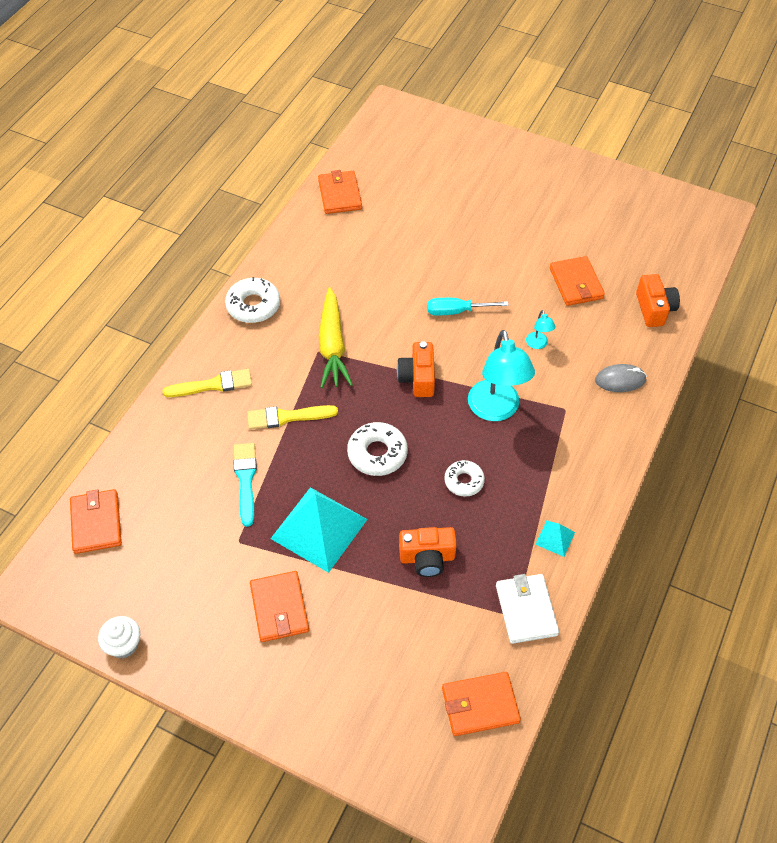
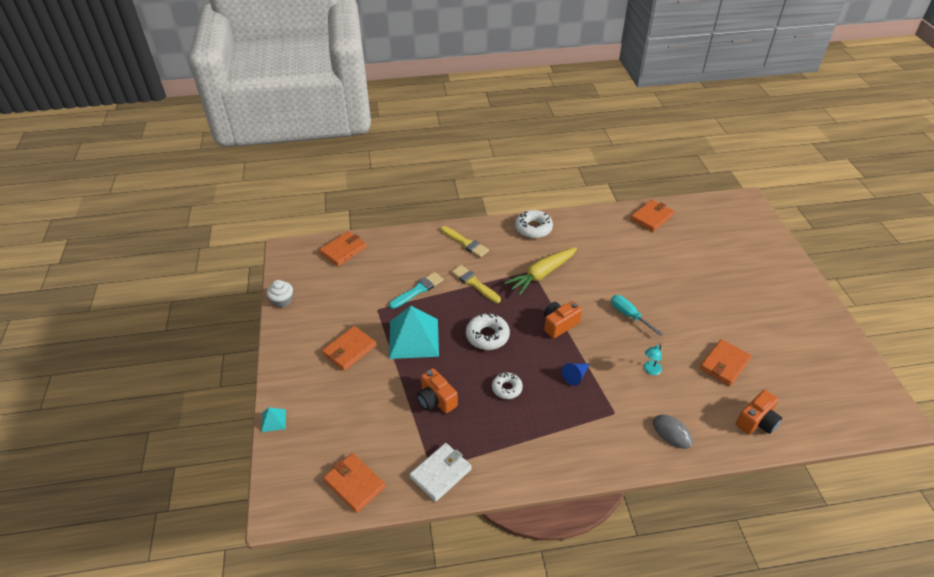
camera: 55 degrees right, 10 degrees down
(496, 410) = (575, 376): turquoise lamp -> blue cone
(555, 538) = (508, 461): turquoise pyramid -> turquoise pyramid (273, 420)

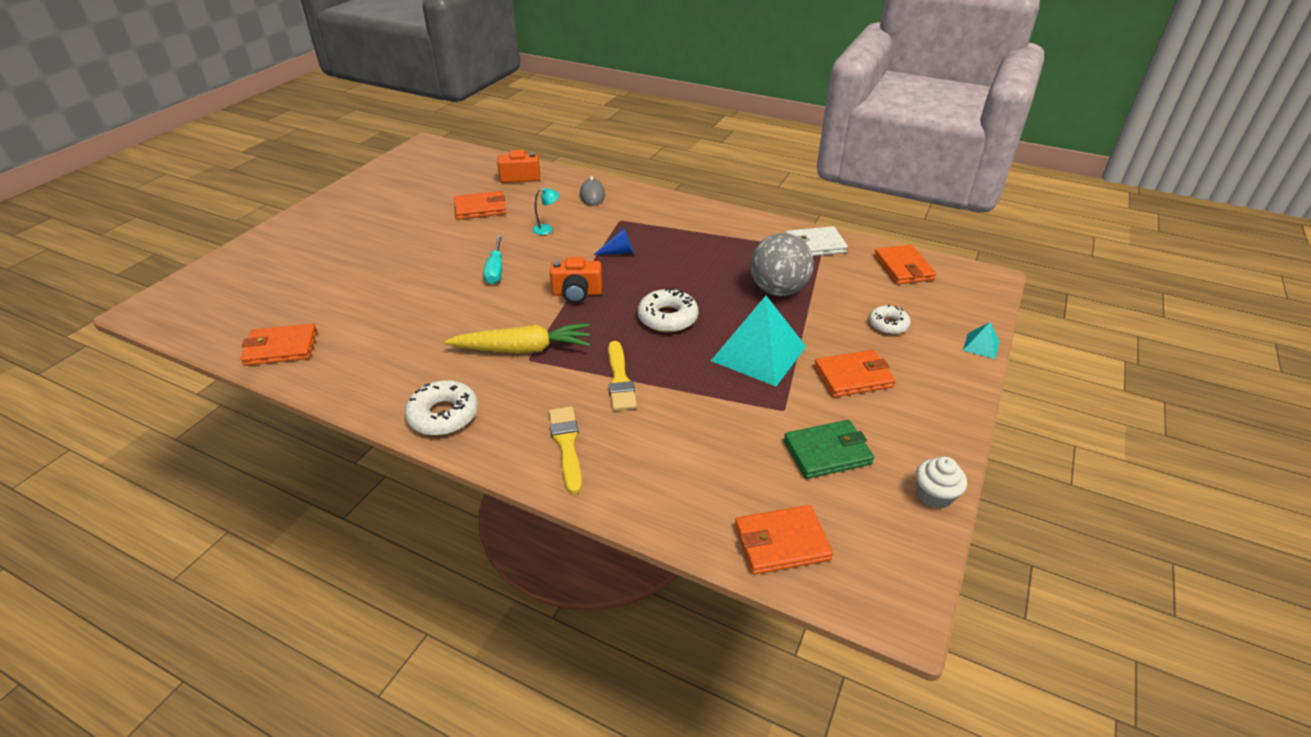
camera: 145 degrees left, 5 degrees down
(343, 297) = (827, 452): none -> green wallet
(418, 290) = (705, 408): turquoise brush -> none
(436, 400) = (778, 290): orange camera -> grey ball
(507, 388) = (696, 270): white donut -> white donut (888, 324)

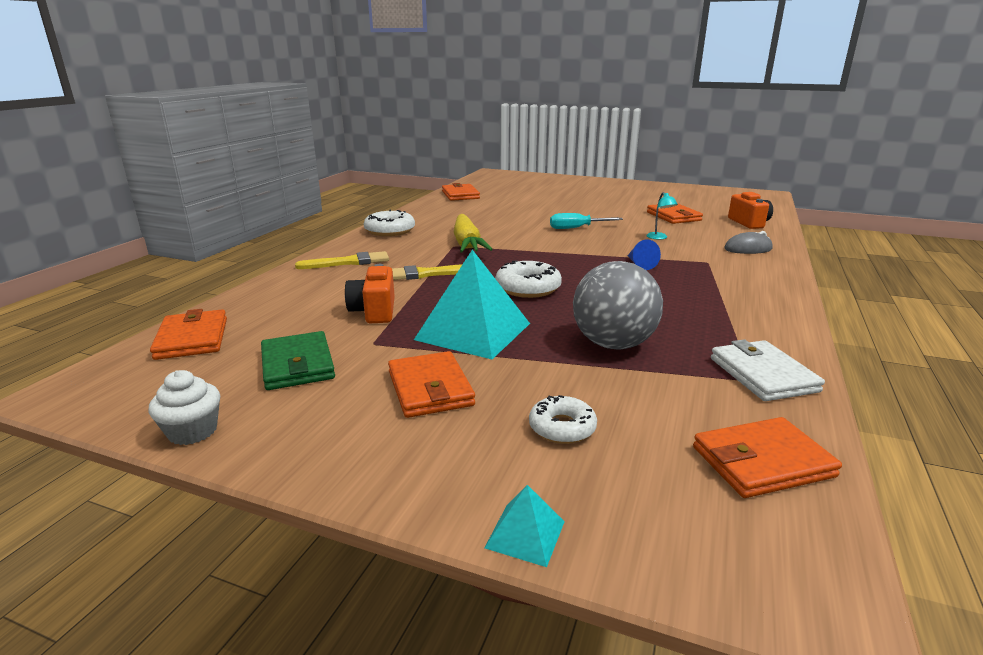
camera: 85 degrees right, 15 degrees down
(577, 293) = (554, 253): orange camera -> orange camera (374, 311)

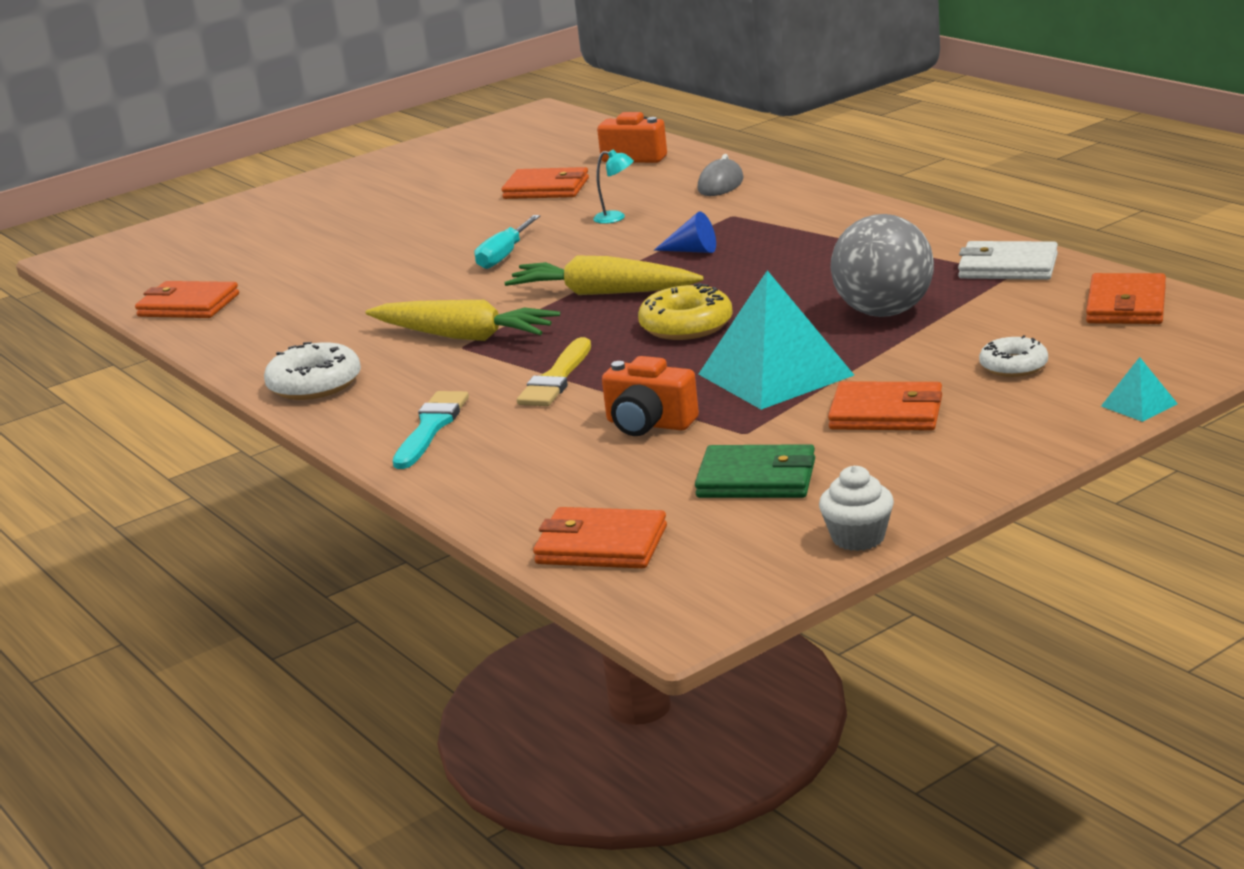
camera: 55 degrees left, 0 degrees up
(348, 262) = (431, 428): yellow brush -> turquoise brush
(528, 288) = (686, 325): white donut -> yellow donut
(553, 258) = (603, 293): none -> yellow carrot

